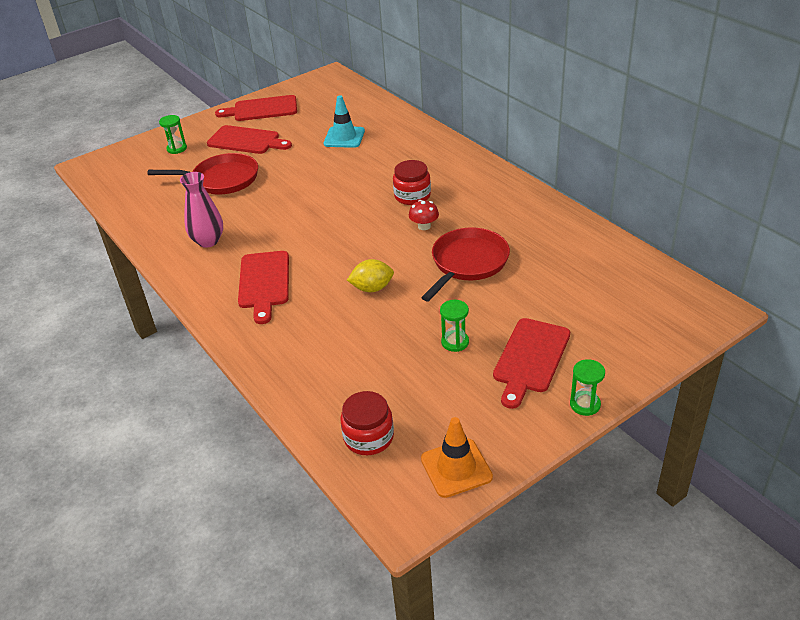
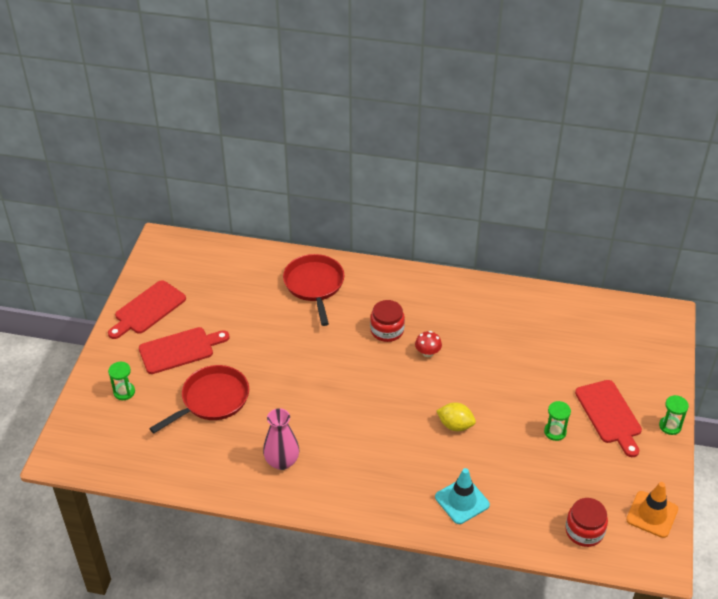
camera: 45 degrees left, 5 degrees up
(264, 283) = (374, 469): red cutting board -> none
(344, 137) = (263, 302): turquoise traffic cone -> turquoise traffic cone (462, 501)
(372, 288) = (455, 425): yellow lemon -> yellow lemon turned 75 degrees clockwise
(467, 263) = (492, 366): red pan -> red pan (314, 285)

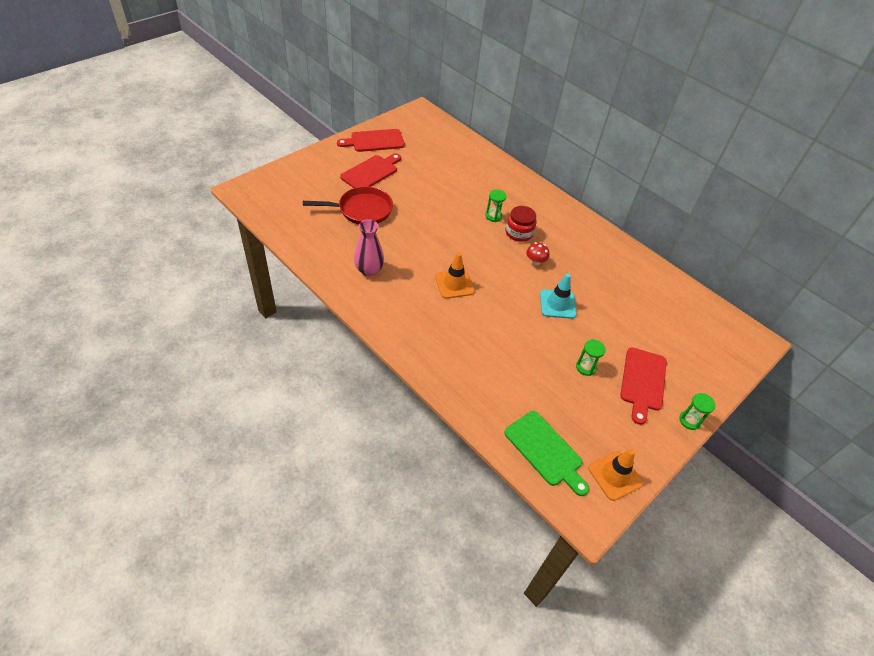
camera: 30 degrees right, 5 degrees up
(124, 392) = (314, 177): green hourglass -> green hourglass (493, 216)
(180, 350) = (371, 172): red cutting board -> red cutting board turned 60 degrees counterclockwise
(314, 285) = (494, 181): red pan -> none
(375, 424) = (454, 284): none -> orange traffic cone
(455, 425) = (511, 318): yellow lemon -> none
(462, 501) = (469, 370): turquoise traffic cone -> turquoise traffic cone (557, 304)
(584, 531) = (545, 451): red jar -> green cutting board

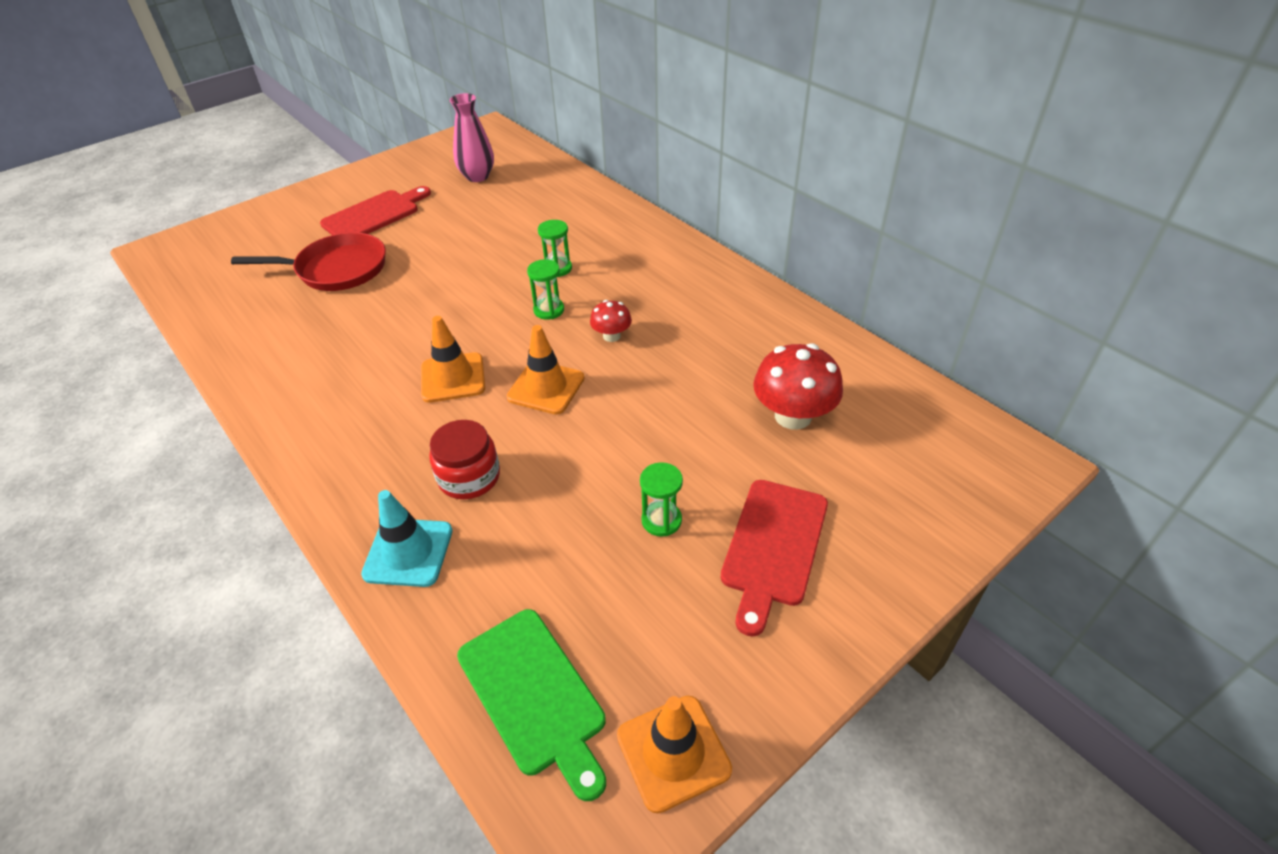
camera: 10 degrees right, 5 degrees down
(369, 270) = (310, 360): pink vase -> pink vase (477, 176)
(374, 141) = (397, 172): red cutting board -> none
(507, 292) = (546, 387): none -> orange traffic cone
(519, 233) = (594, 291): red jar -> red jar (469, 477)
(557, 304) = (634, 406): turquoise traffic cone -> turquoise traffic cone (408, 552)
(641, 312) = (793, 416): none -> red mushroom
(689, 420) = (861, 627): green hourglass -> green hourglass (549, 310)

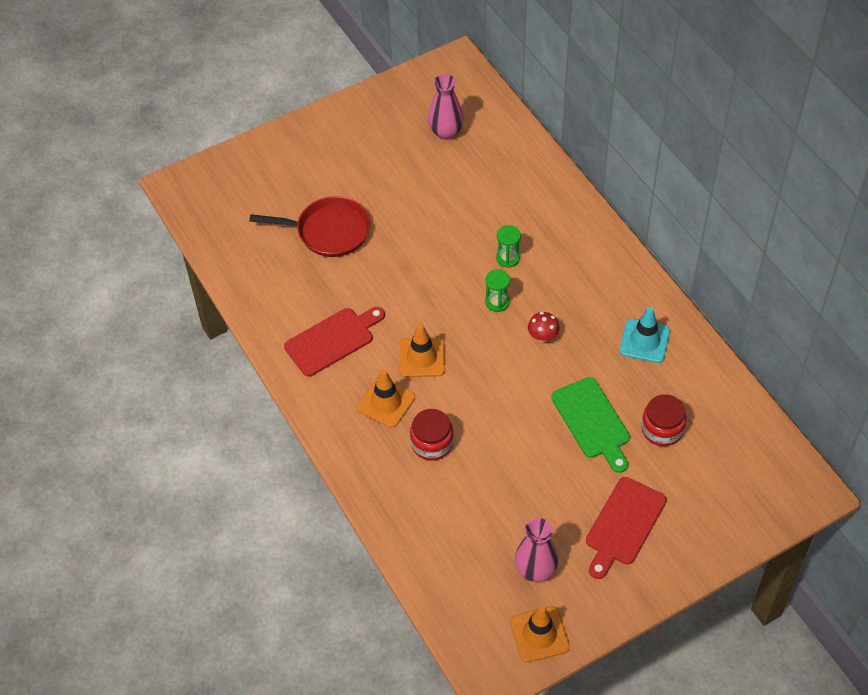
camera: 10 degrees right, 10 degrees up
(374, 215) = (356, 170): red cutting board -> red cutting board (332, 340)
(408, 552) = (392, 492): turquoise traffic cone -> turquoise traffic cone (644, 341)
(534, 695) = (466, 592): green cutting board -> green cutting board (592, 421)
(546, 387) = (489, 377): orange traffic cone -> orange traffic cone (386, 402)
(648, 637) = (535, 569): none -> pink vase
(661, 520) = (555, 495): green hourglass -> none
(793, 416) = (662, 429): red mushroom -> red jar

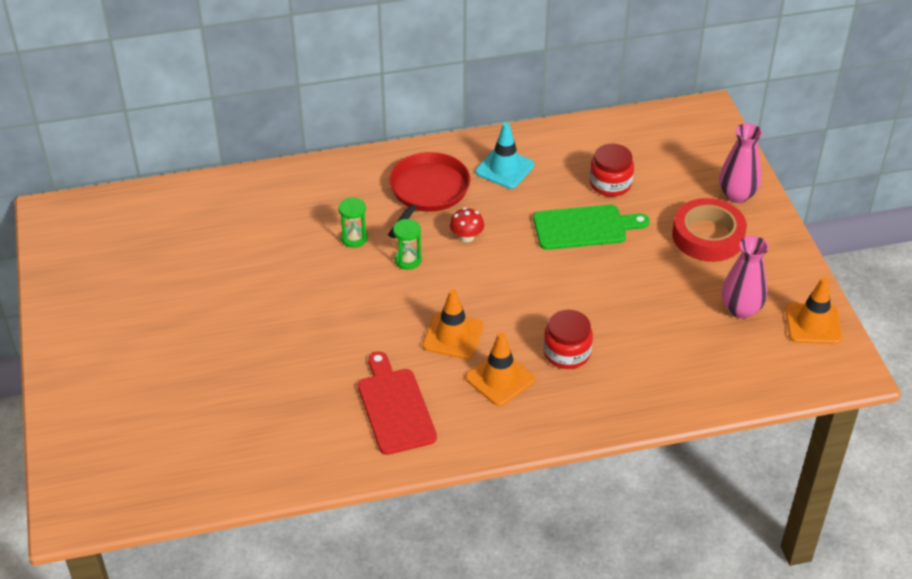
camera: 75 degrees left, 10 degrees down
(329, 231) = (235, 378): red pan -> red pan (427, 192)
(446, 132) = (150, 245): pink vase -> pink vase (736, 195)
(623, 525) = (708, 236): red cutting board -> red tape

